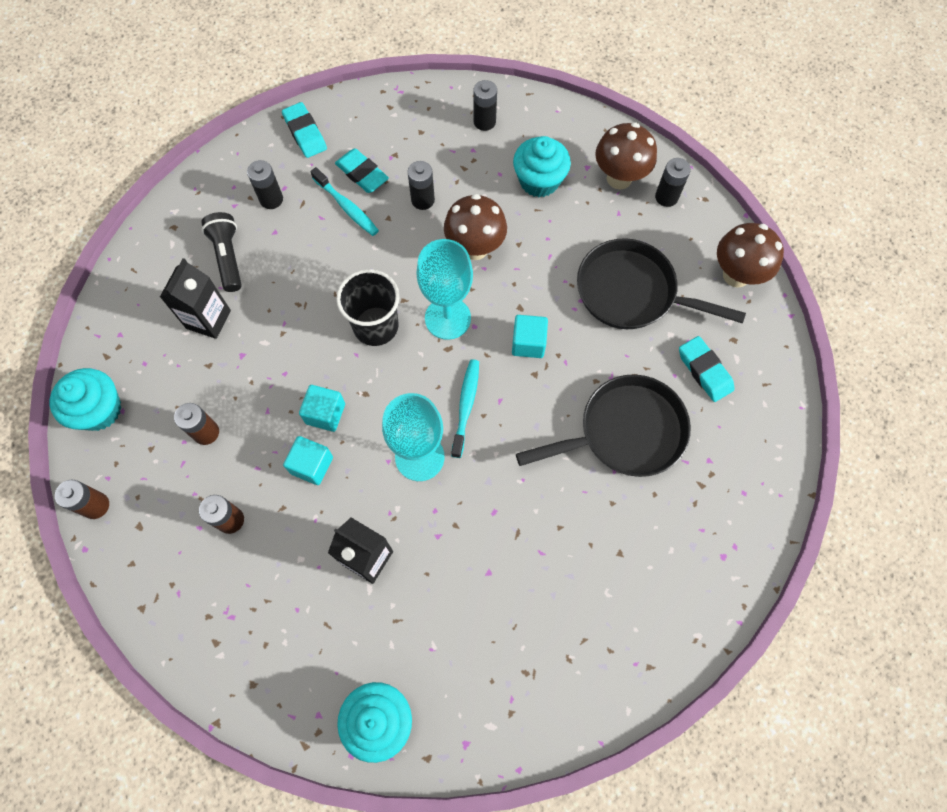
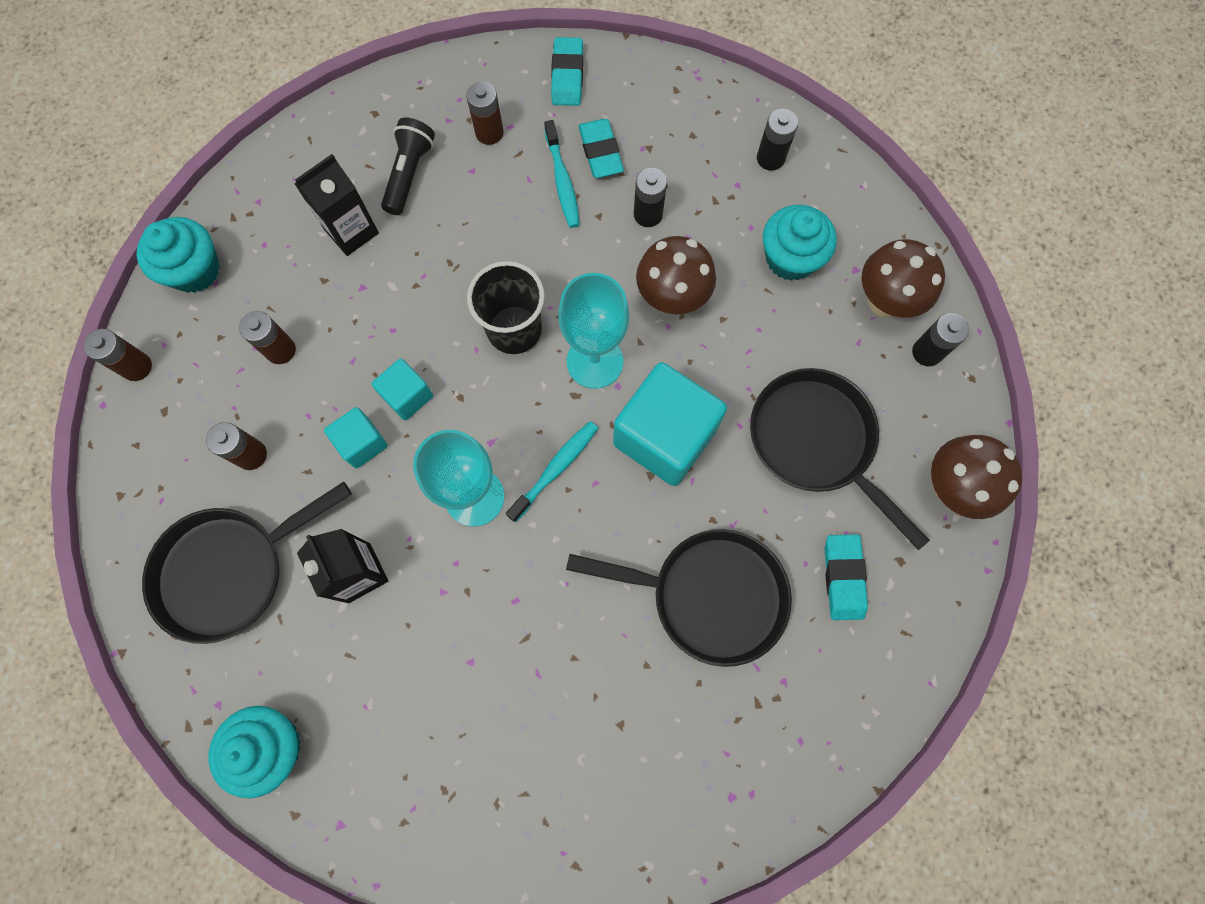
camera: 30 degrees right, 5 degrees up
(266, 612) = (230, 570): none -> black pan
(271, 199) = (489, 133): black battery -> brown battery
(528, 343) = (664, 437): turquoise cube -> turquoise cube, size x1.97

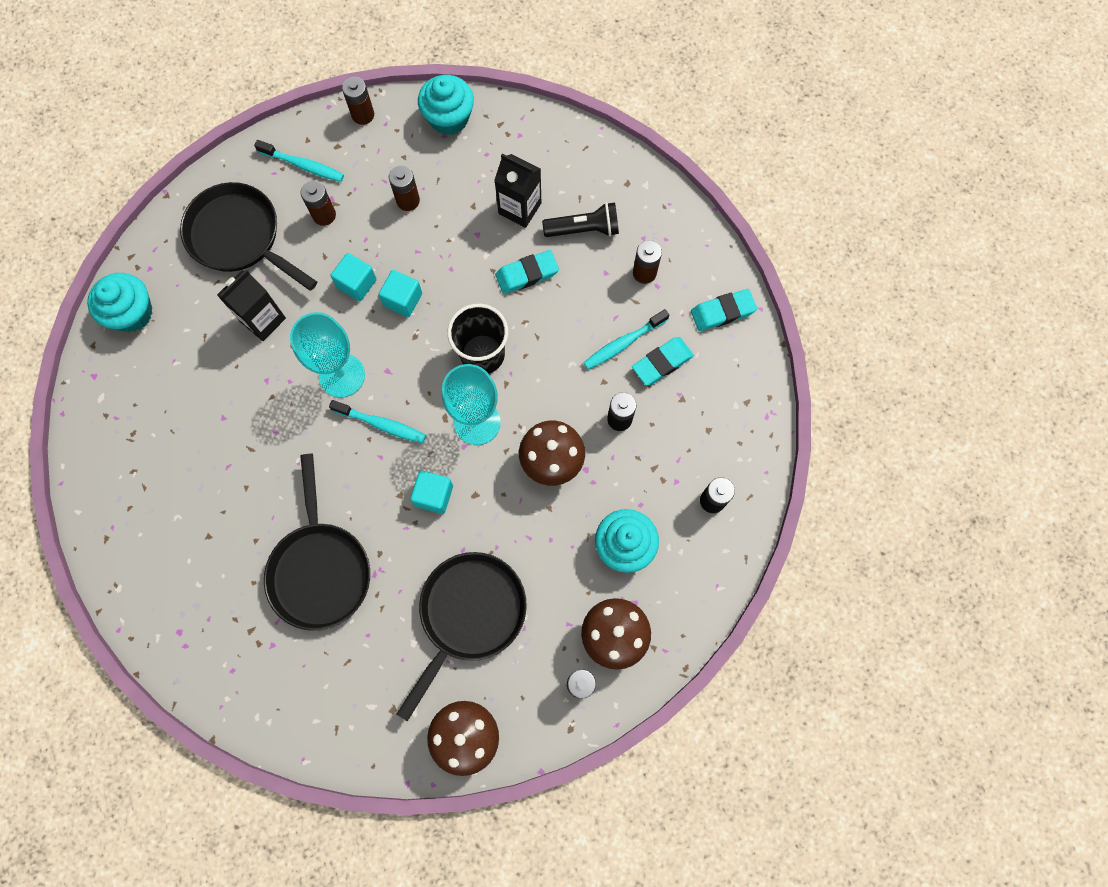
camera: 70 degrees right, 0 degrees up
(169, 460) = (303, 165): none -> turquoise toothbrush
(664, 437) = (434, 495): turquoise cube -> turquoise cube, size x0.51
(843, 577) = (365, 667): turquoise eraser -> turquoise eraser (527, 274)

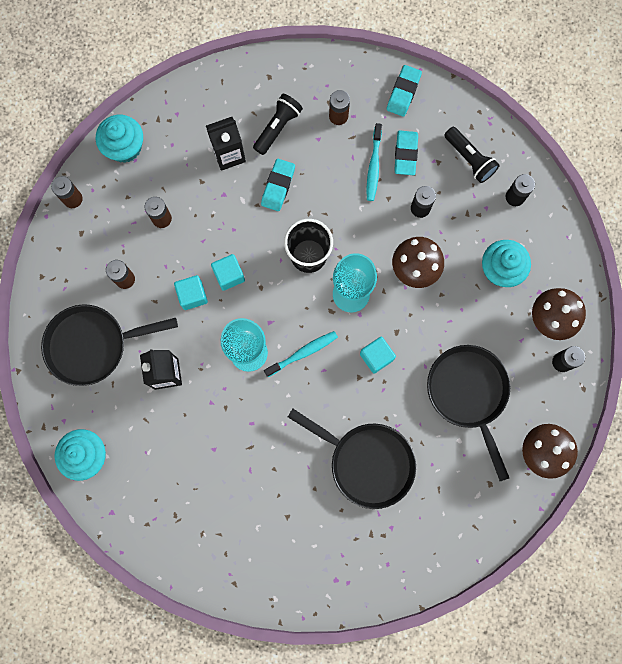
camera: 50 degrees left, 5 degrees up
(303, 165) = (76, 265): turquoise toothbrush -> none
(711, 426) = (469, 159): none -> black flashlight

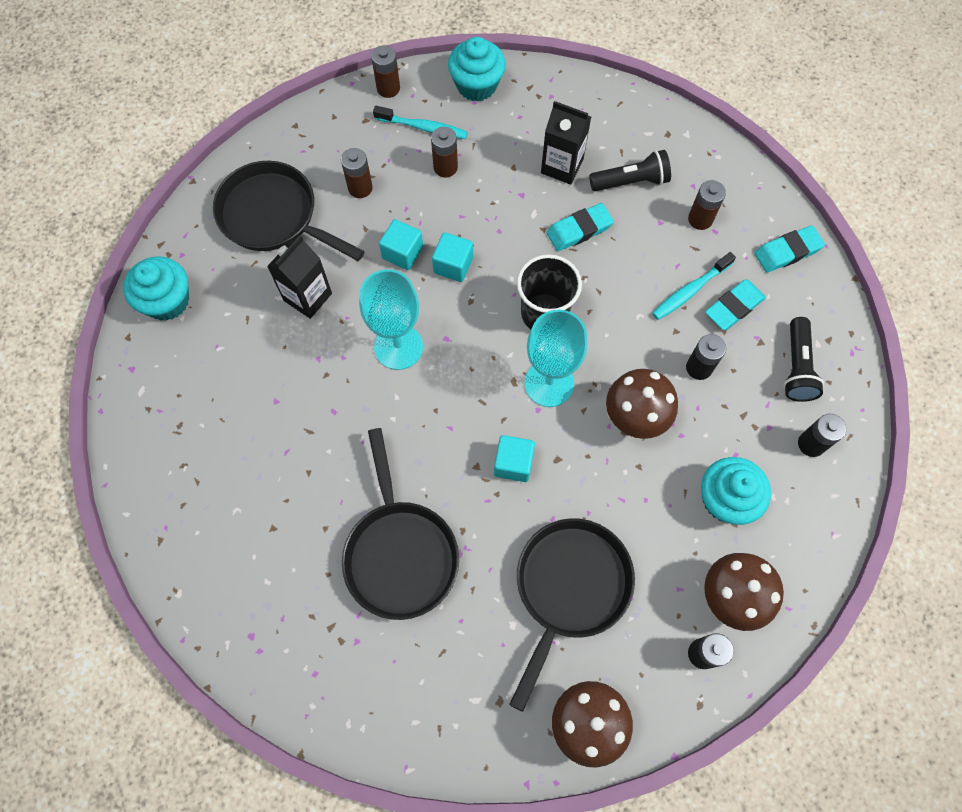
camera: 45 degrees right, 10 degrees down
(303, 353) = (447, 394): turquoise toothbrush -> turquoise toothbrush (423, 128)

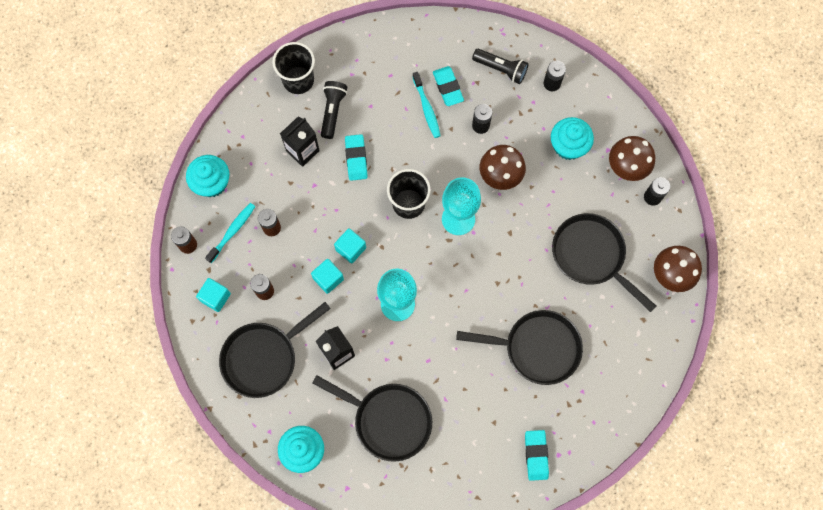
camera: 70 degrees left, 5 degrees up
(236, 388) = (388, 420): none -> black pan
(513, 463) = (503, 260): turquoise cube -> turquoise cube (215, 297)
(654, 129) = (298, 80): none -> black cup
(700, 219) = (378, 80): brown battery -> none
(787, 252) = (422, 39): turquoise eraser -> turquoise eraser (536, 455)

